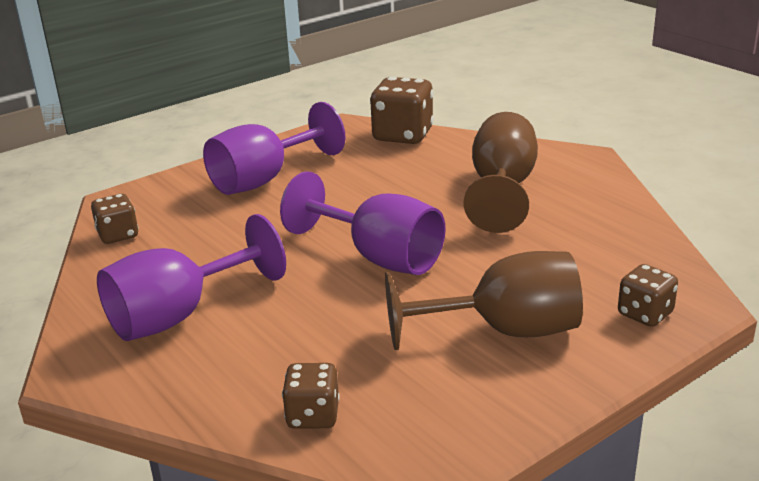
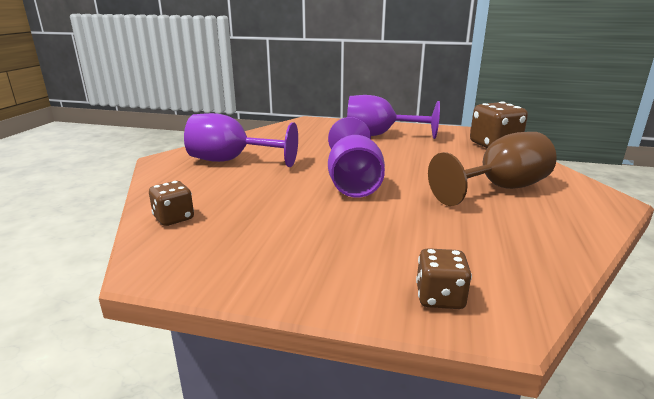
camera: 50 degrees right, 5 degrees down
(118, 235) = (280, 130): brown dice -> none
(504, 331) = (330, 245): brown goblet -> none

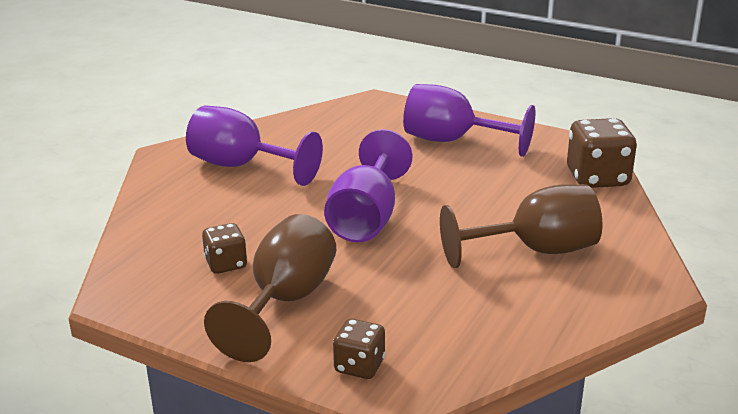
camera: 15 degrees right, 5 degrees up
(174, 218) = (152, 242): brown dice -> brown dice (226, 264)
(326, 250) = (285, 301): none -> brown goblet

